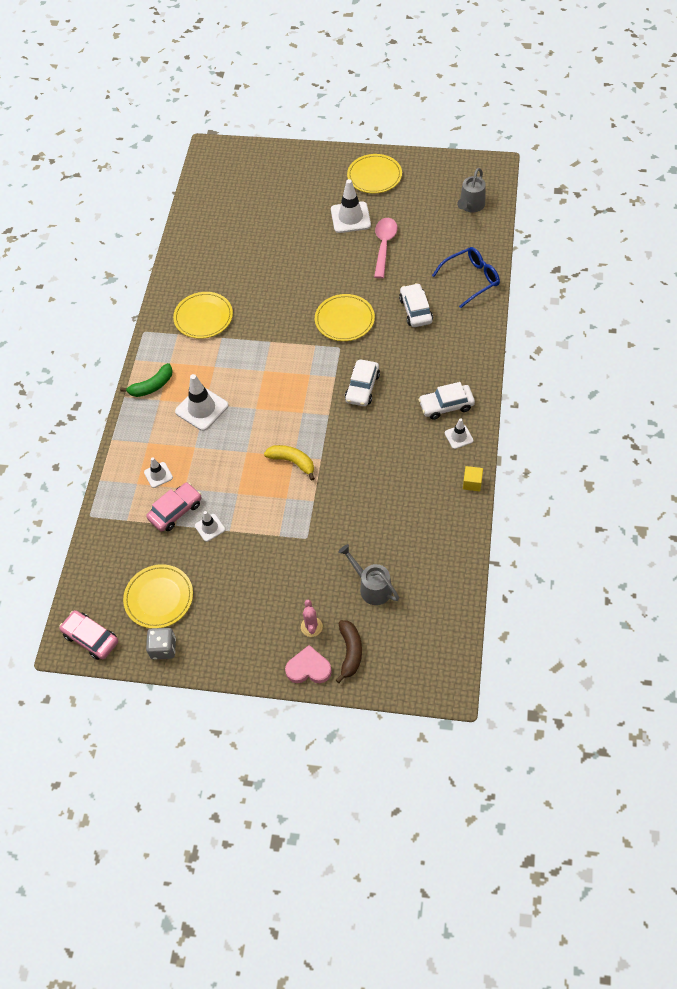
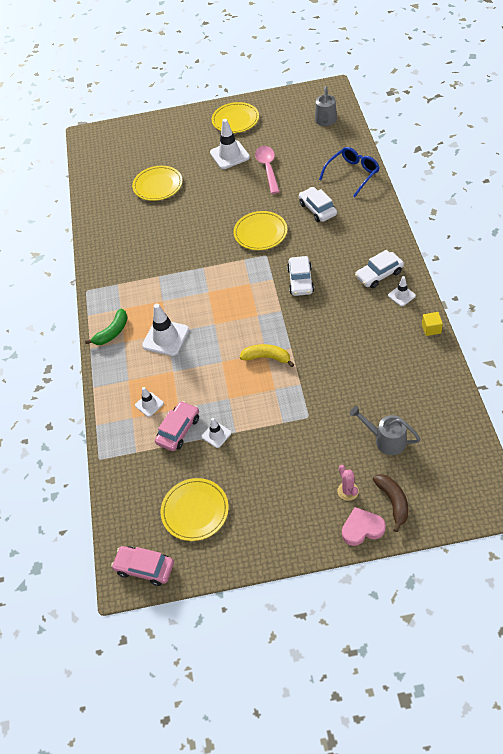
camera: 15 degrees left, 5 degrees down
(163, 648) = (218, 555): grey dice -> none
(203, 317) = (135, 264): yellow plate -> yellow plate (158, 185)

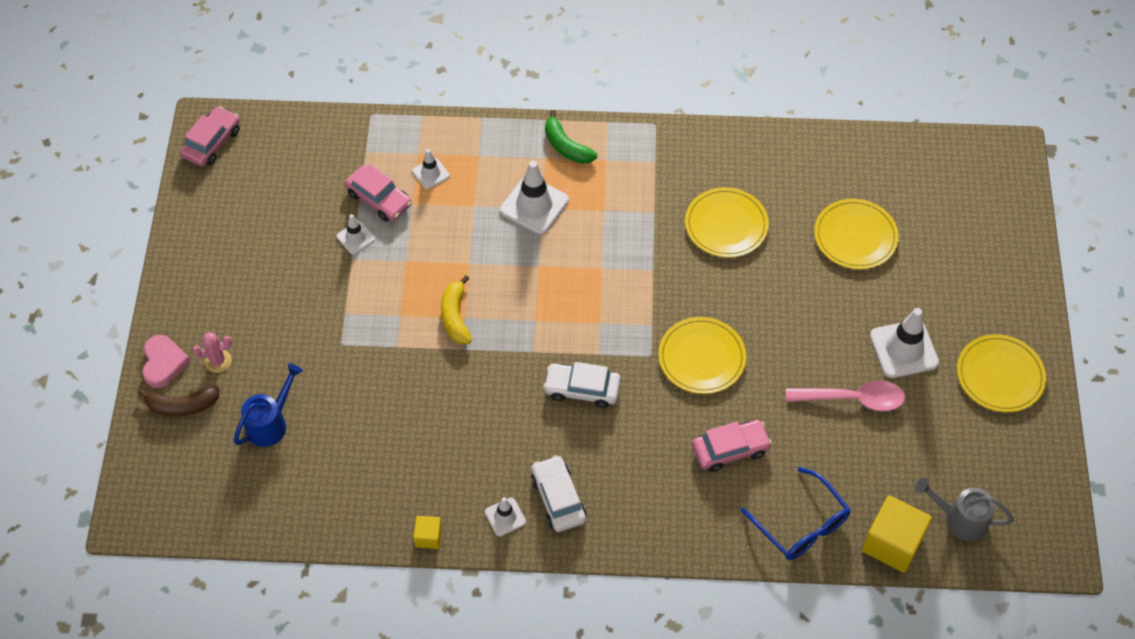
camera: 95 degrees right, 5 degrees up
(195, 510) = (261, 199): yellow plate -> yellow plate (726, 225)
(267, 357) = (455, 317): yellow banana -> yellow banana turned 150 degrees clockwise
(317, 209) = (730, 449): white car -> pink car
(349, 141) = (892, 543): none -> yellow cube
(385, 440) = (271, 423): grey watering can -> blue watering can

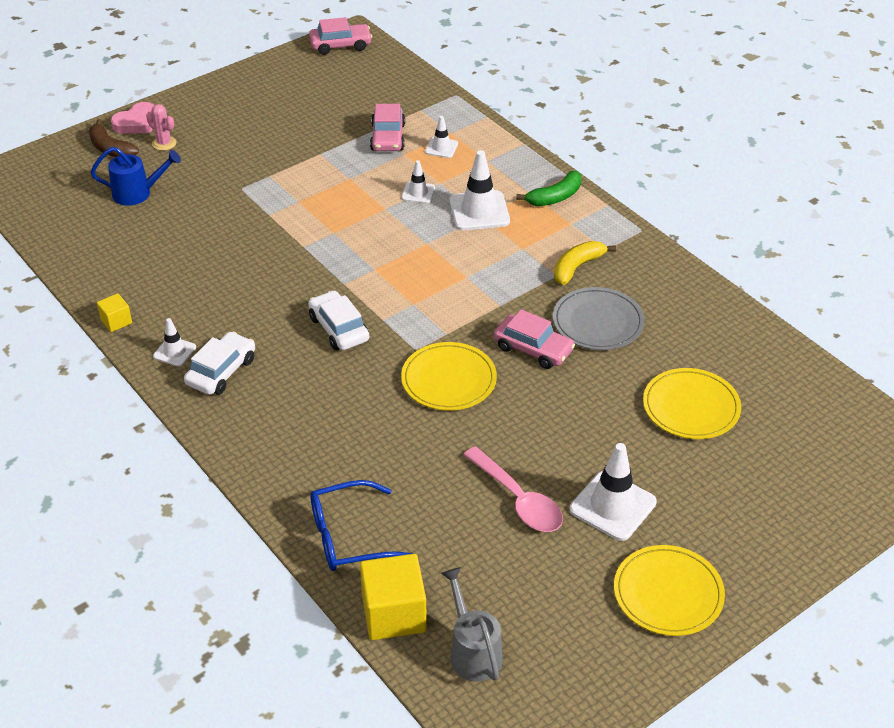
camera: 50 degrees right, 15 degrees down
(356, 238) = (340, 145): white traffic cone -> white traffic cone (418, 193)
(455, 317) = (328, 228): yellow banana -> yellow banana (577, 267)
(566, 146) = (555, 197): green banana -> green banana turned 135 degrees counterclockwise
(726, 225) = (598, 322): yellow plate -> grey plate
(730, 449) = (376, 447): pink car -> pink car (533, 349)
(801, 524) = (349, 537): blue glasses -> blue glasses turned 60 degrees clockwise

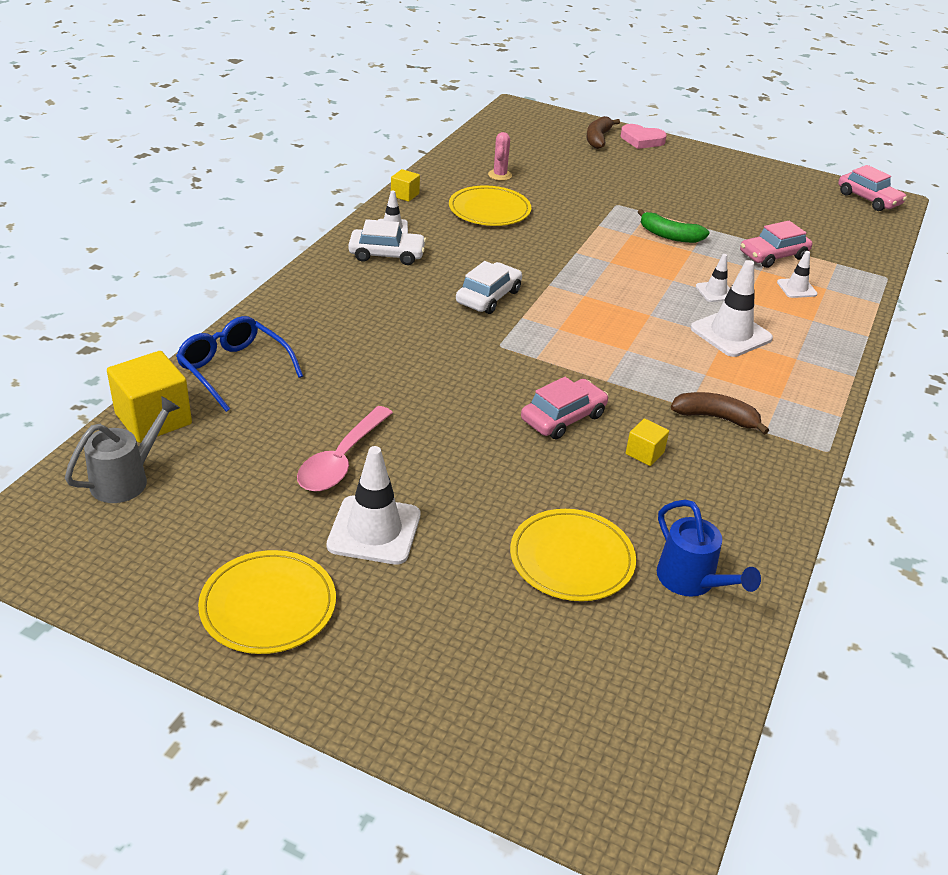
camera: 60 degrees right, 5 degrees down
(138, 193) = (559, 163): blue watering can -> blue watering can (692, 582)
(164, 143) = (631, 157): pink cactus -> pink cactus (500, 175)
(448, 380) = (474, 375): yellow plate -> yellow plate (489, 210)
(533, 349) = (563, 418): pink car -> pink car turned 135 degrees counterclockwise
(555, 197) = (809, 376): green banana -> green banana (669, 236)
(577, 267) = (715, 418): yellow banana -> brown banana
(598, 322) = (644, 453): grey plate -> yellow cube

